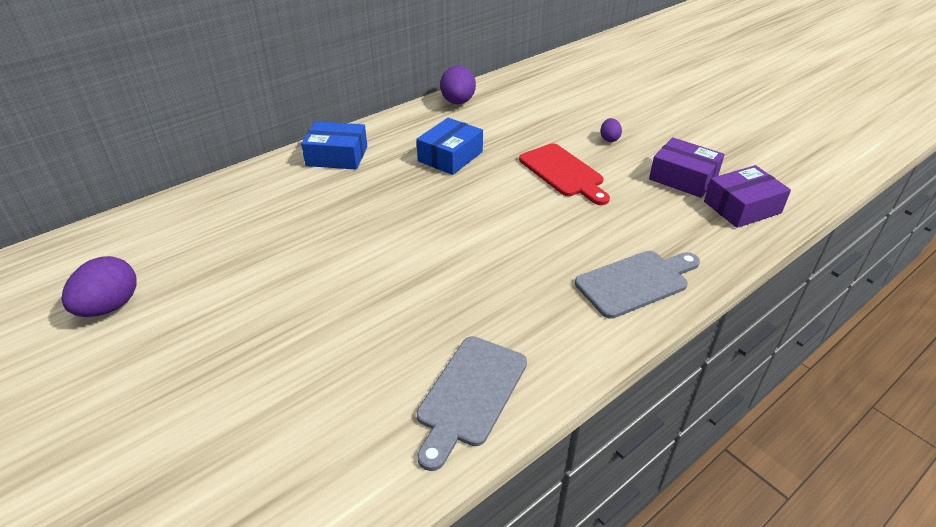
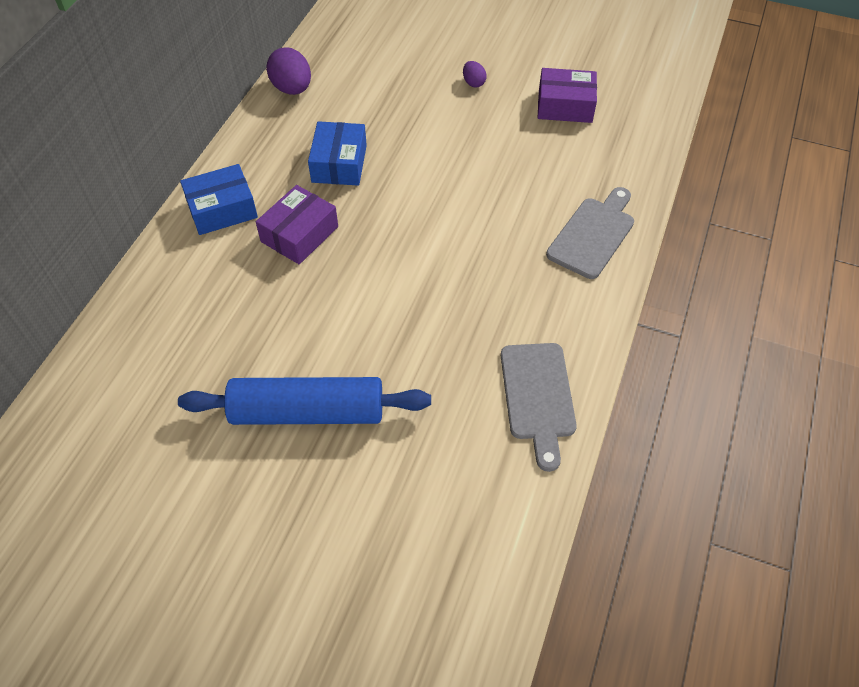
camera: 30 degrees left, 15 degrees up
(110, 306) = (152, 476): purple egg -> none
(263, 313) = (307, 411): none -> blue rolling pin
(563, 173) = (459, 141): red cutting board -> none
(742, 207) = (629, 120): purple box -> purple box (299, 234)

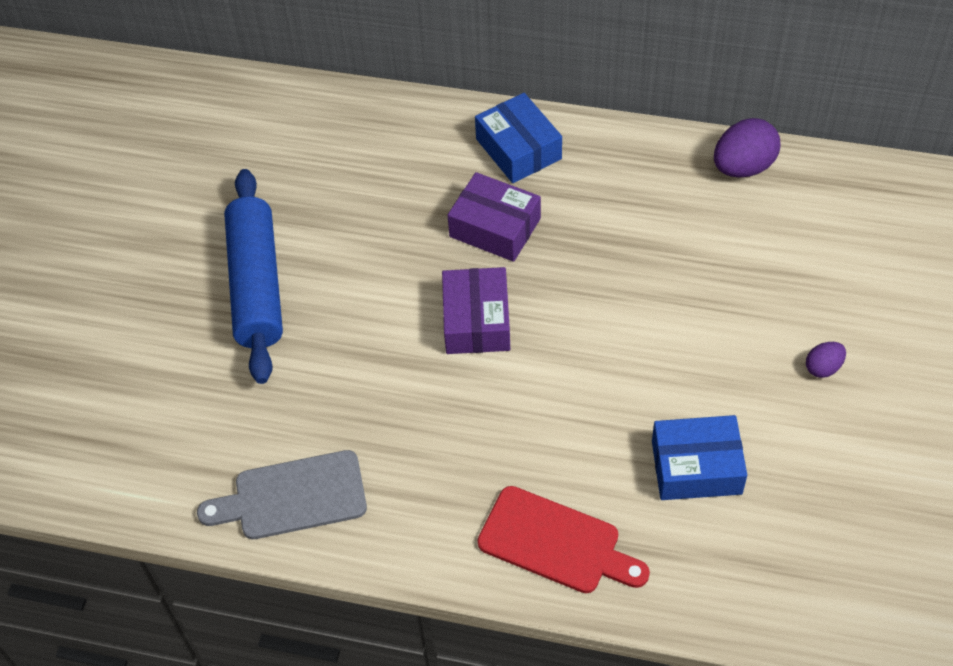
camera: 85 degrees right, 0 degrees up
(339, 163) = (619, 242): blue box -> blue box (696, 467)
(565, 106) = (810, 491): purple box -> purple box (476, 321)
(593, 234) = (556, 543): grey cutting board -> red cutting board

